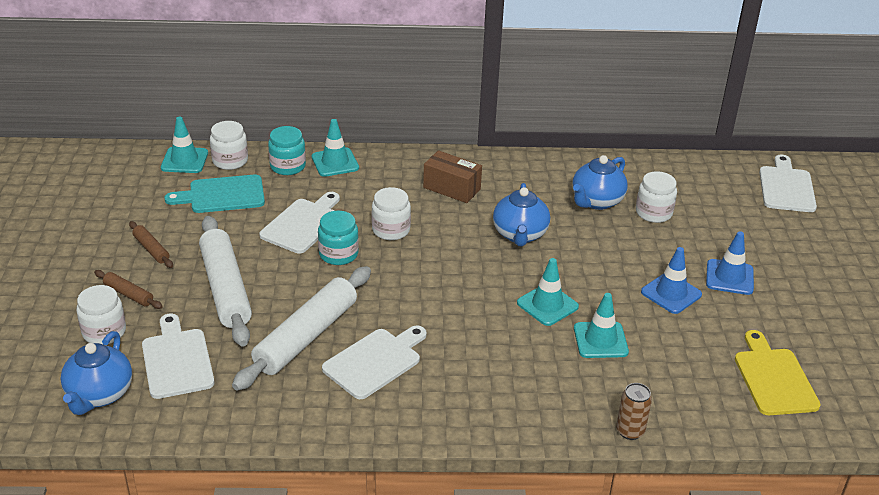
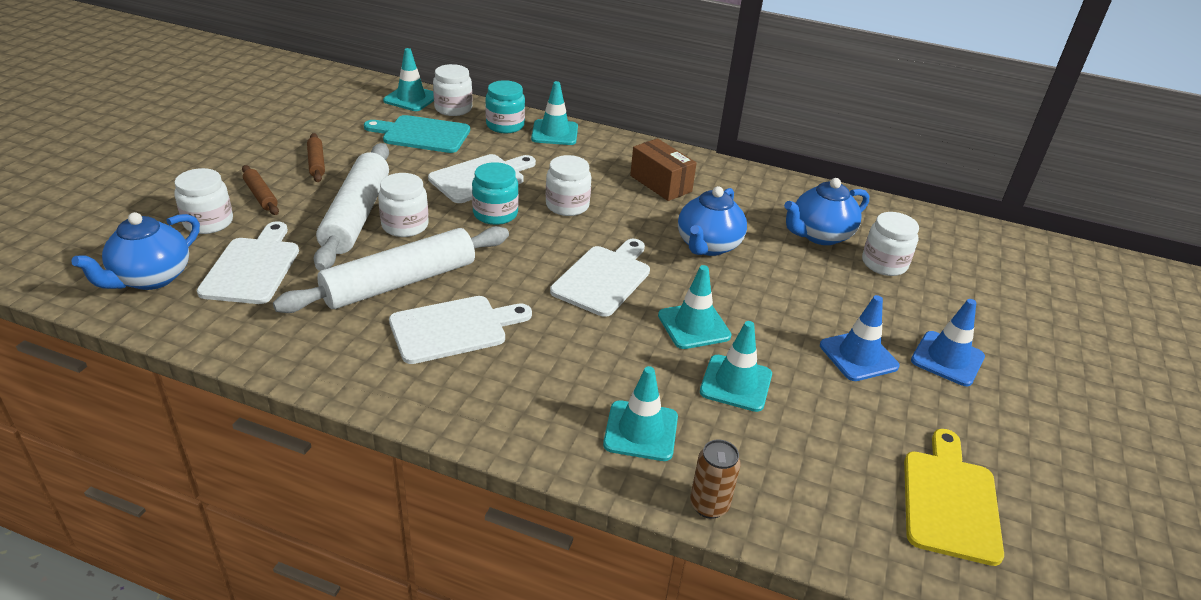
camera: 20 degrees right, 0 degrees up
(273, 286) = (405, 225): none -> white jar
(557, 395) = (641, 431): none -> turquoise traffic cone
(786, 187) = (1074, 279): white cutting board -> white cutting board (603, 278)

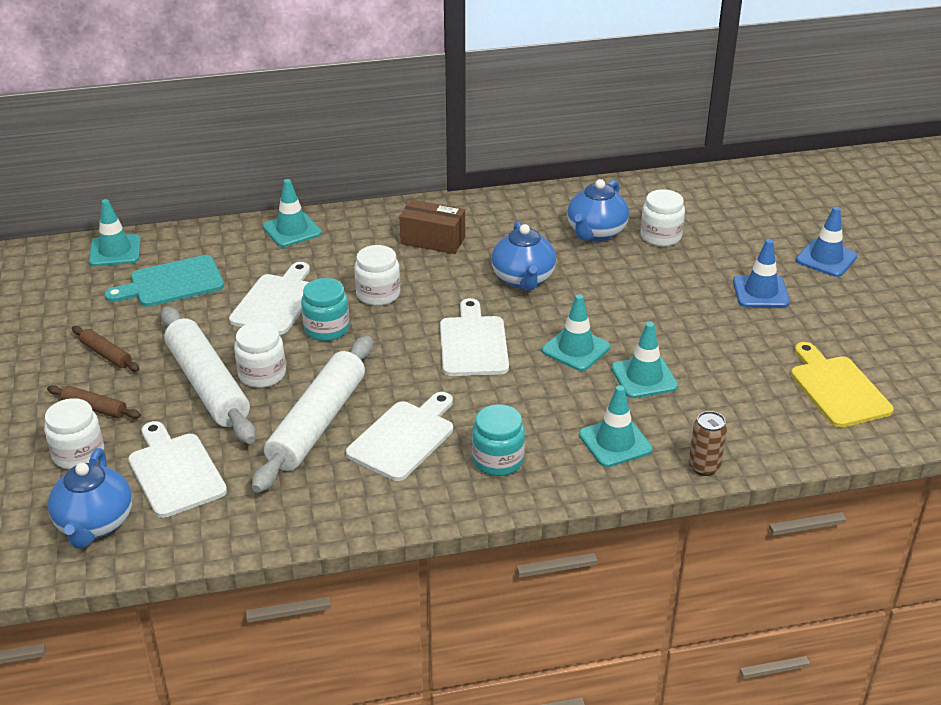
camera: 30 degrees left, 0 degrees up
(453, 108) = (169, 244): white jar -> none
(505, 125) = (238, 241): turquoise jar -> turquoise jar (498, 460)
(858, 356) = (704, 317): blue traffic cone -> blue traffic cone (826, 258)

